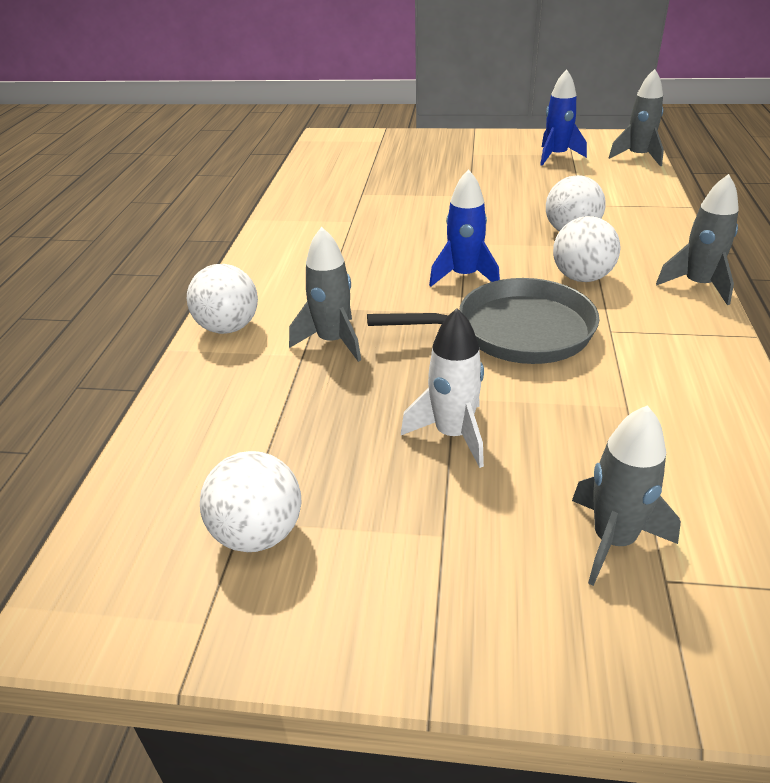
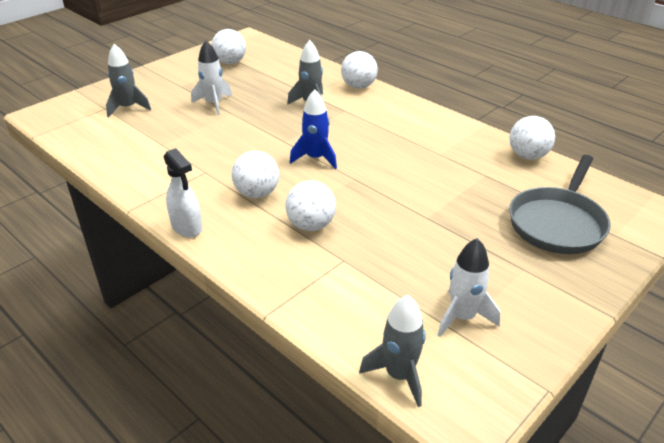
camera: 125 degrees right, 0 degrees up
(299, 187) = (527, 156): none -> white ball
(514, 331) = (247, 146): grey pan -> grey pan (558, 223)
(556, 156) = (462, 317): blue rocket -> white rocket
(698, 285) = (187, 227): grey rocket -> white spray bottle

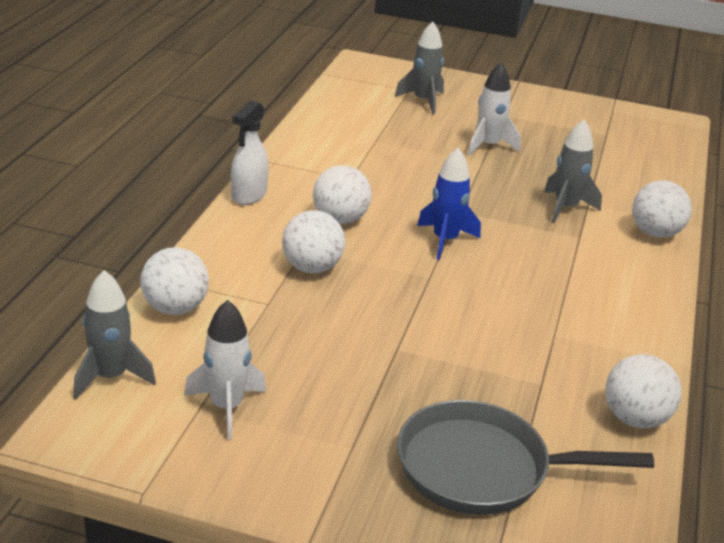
camera: 60 degrees right, 5 degrees down
(230, 62) = (596, 129): white ball -> white ball (175, 308)

